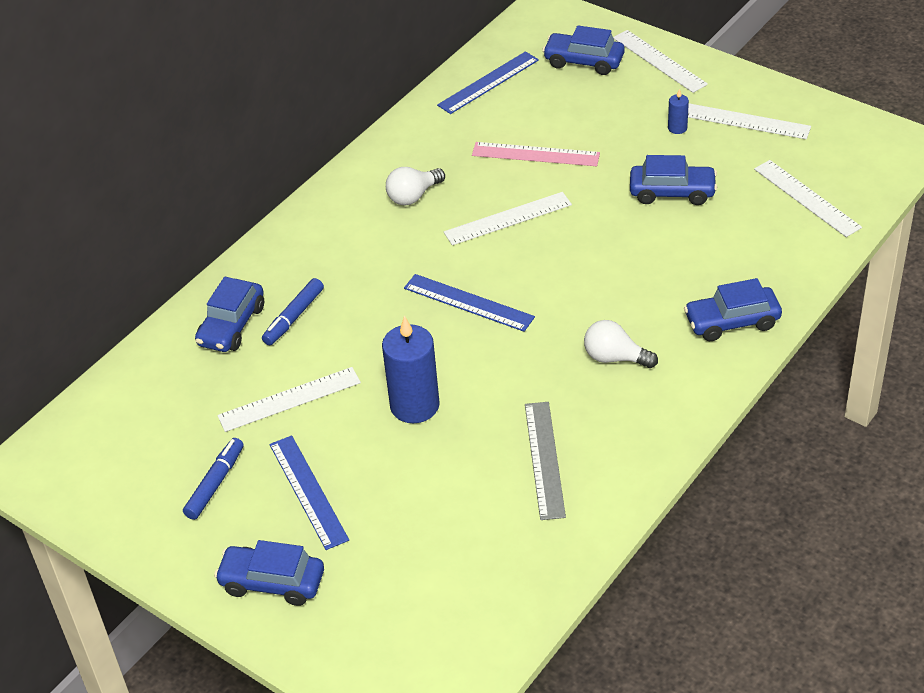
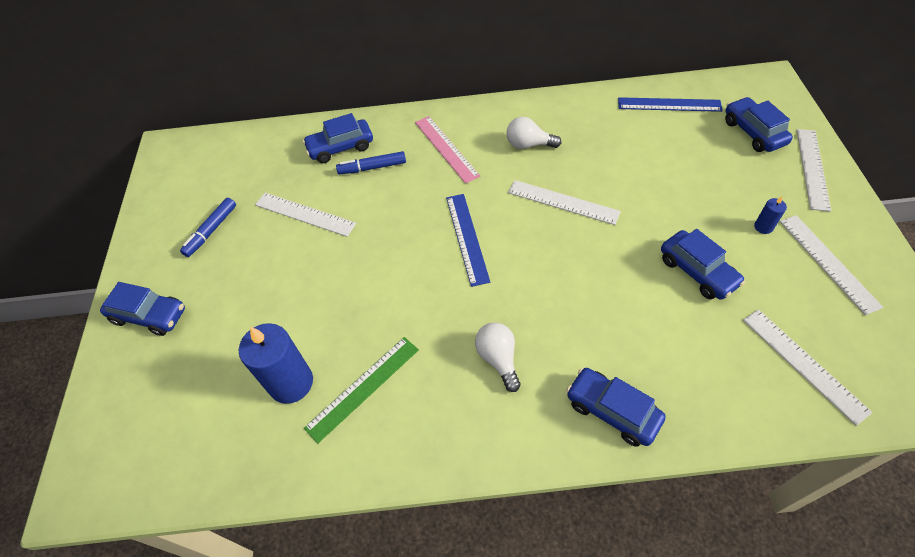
camera: 50 degrees right, 10 degrees up
(215, 483) = (211, 231): blue marker -> blue marker turned 135 degrees clockwise
(272, 582) = (149, 315): blue car -> blue car turned 135 degrees clockwise
(308, 491) = (236, 278): blue ruler -> none
(414, 405) = (351, 277): blue candle -> blue candle (291, 383)
(535, 154) = (637, 172): pink ruler -> pink ruler (446, 148)
(544, 459) = (363, 388): grey ruler -> green ruler
(807, 198) = (803, 364): white ruler -> white ruler turned 45 degrees counterclockwise

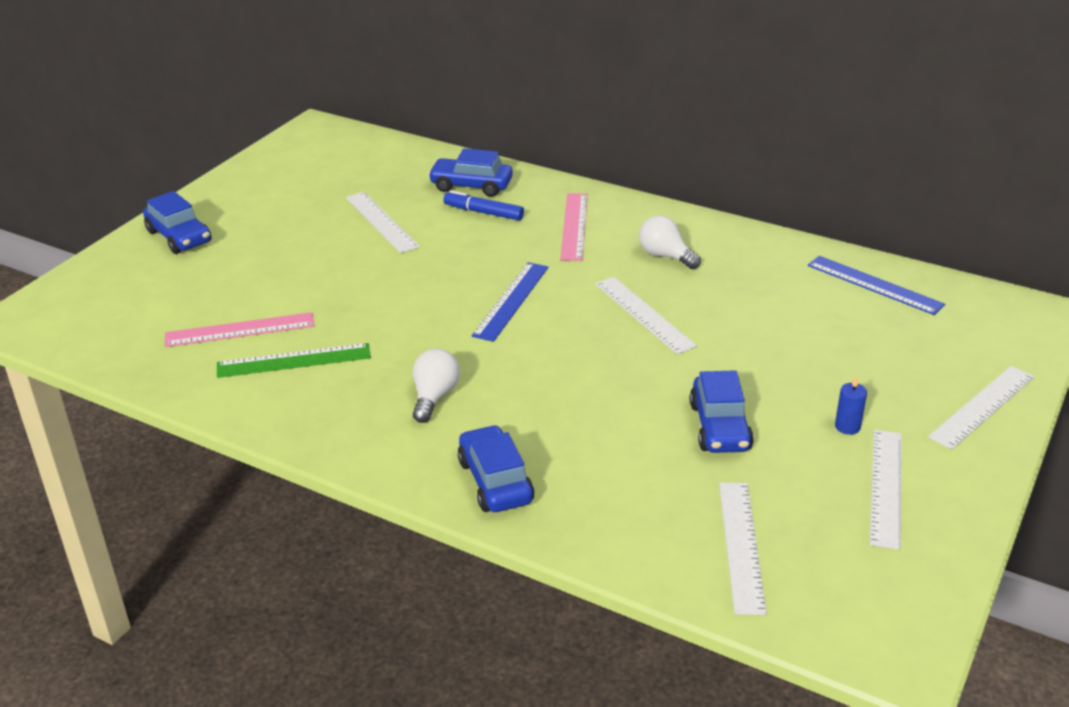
camera: 30 degrees right, 20 degrees down
(211, 231) = (289, 201): blue marker -> none
(291, 383) = (240, 330): blue candle -> pink ruler
(753, 132) = (949, 347): blue car -> none

